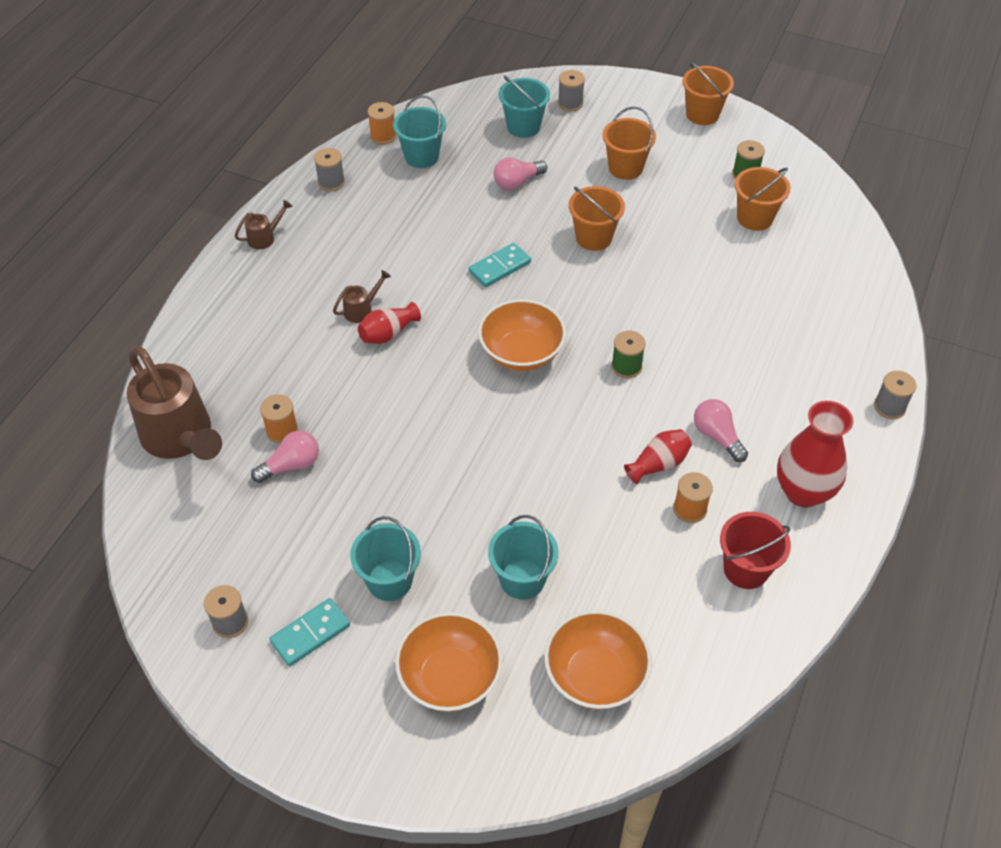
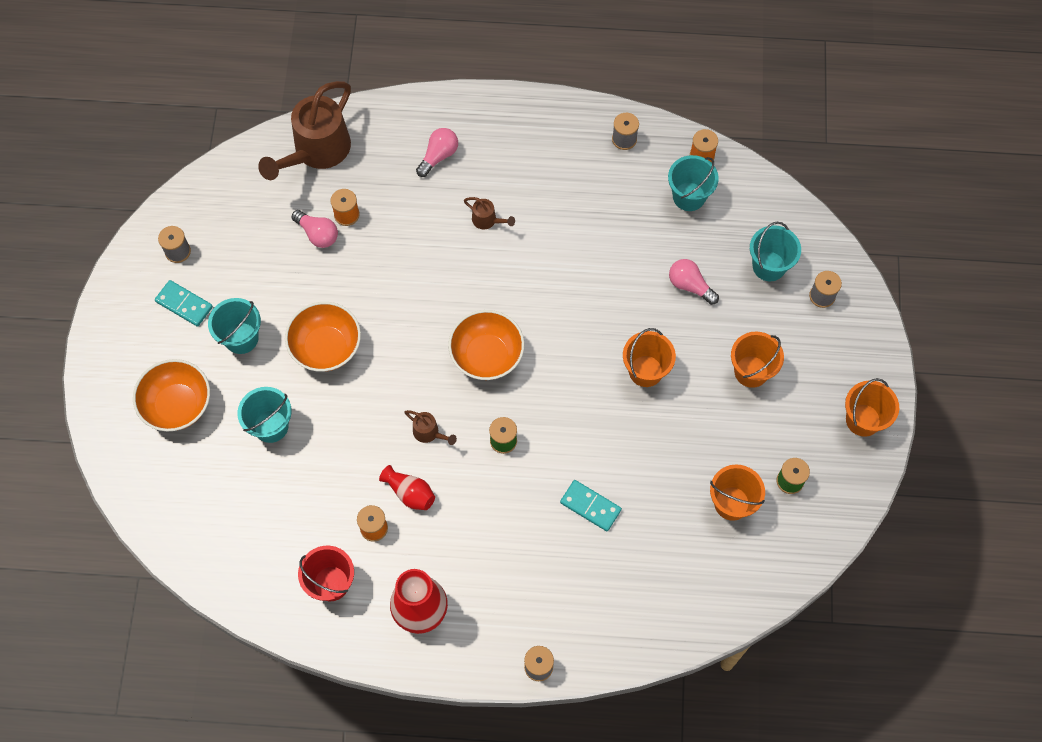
camera: 70 degrees right, 15 degrees up
(264, 238) = (537, 118): brown watering can -> brown watering can (429, 433)
(388, 333) = (470, 249): red vase -> none
(499, 267) = (577, 306): turquoise domino -> turquoise domino (590, 506)
(595, 675) = (207, 500): orange bowl -> orange bowl (326, 347)
(717, 436) = (454, 531): pink light bulb -> pink light bulb (438, 156)

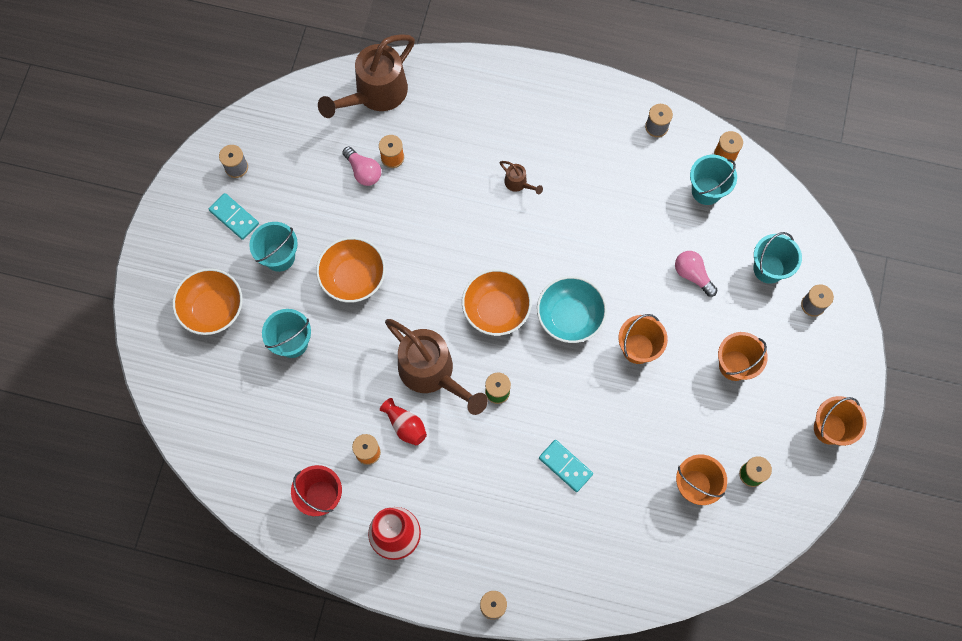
camera: 10 degrees right, 5 degrees up
(429, 433) = (432, 373): brown watering can -> brown watering can, size x2.36
(438, 156) = (484, 116): pink light bulb -> none
(567, 350) = (569, 317): none -> turquoise bowl

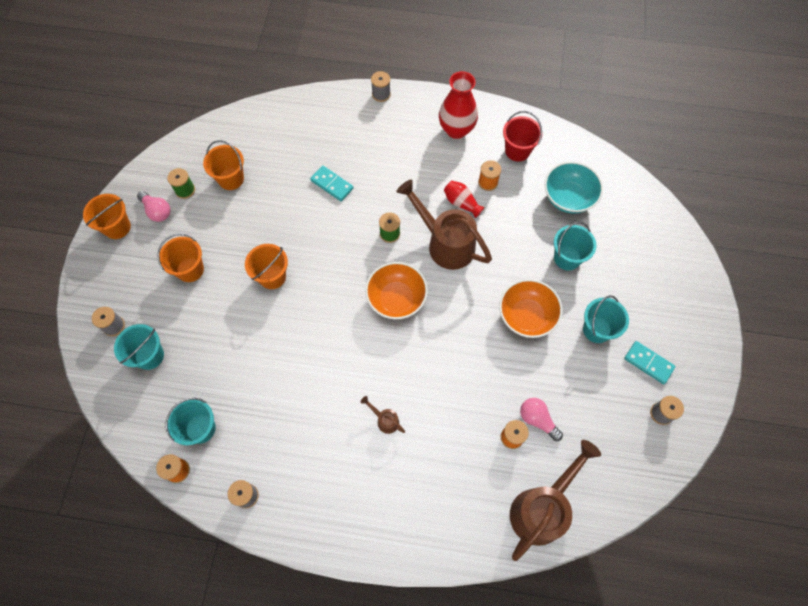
camera: 175 degrees right, 5 degrees down
(213, 309) = (642, 279): orange bowl -> none
(569, 317) = (331, 298): turquoise bowl -> turquoise bowl (568, 198)
(692, 275) = (220, 344): pink light bulb -> pink light bulb (157, 211)

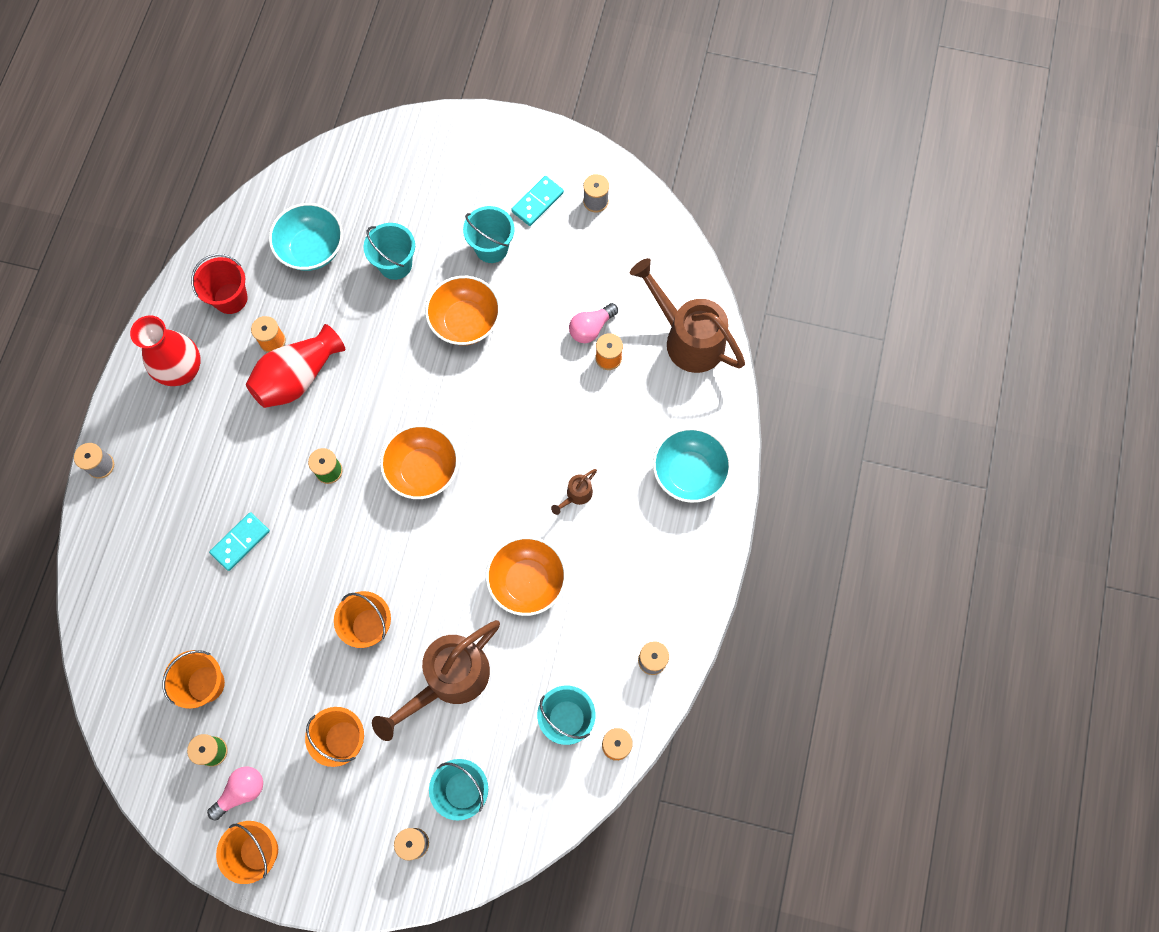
camera: 85 degrees left, 5 degrees up
(310, 387) = (527, 581): none -> orange bowl
(413, 518) = (689, 473): none -> turquoise bowl
(445, 243) = (354, 403): brown watering can -> brown watering can (449, 679)
(461, 203) = (298, 377): red vase -> red vase, size x1.78

